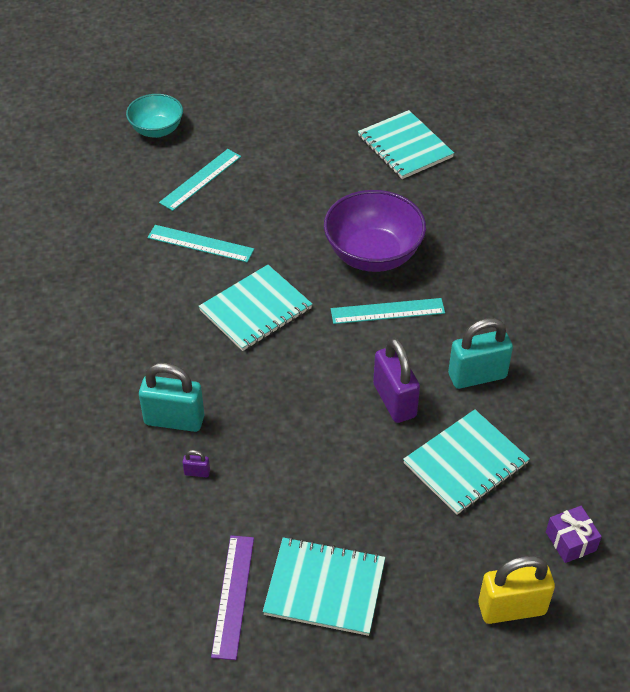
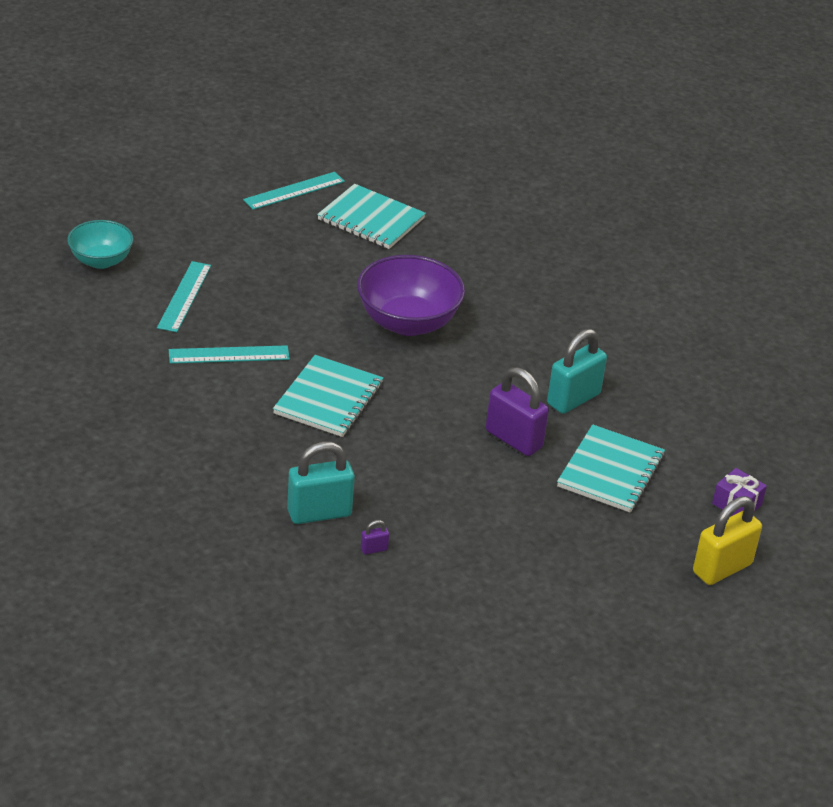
camera: 30 degrees left, 10 degrees down
(233, 596) = (480, 634): purple ruler -> none
(325, 588) = (556, 603): turquoise notebook -> none
(387, 311) = (455, 367): turquoise ruler -> turquoise ruler (294, 190)

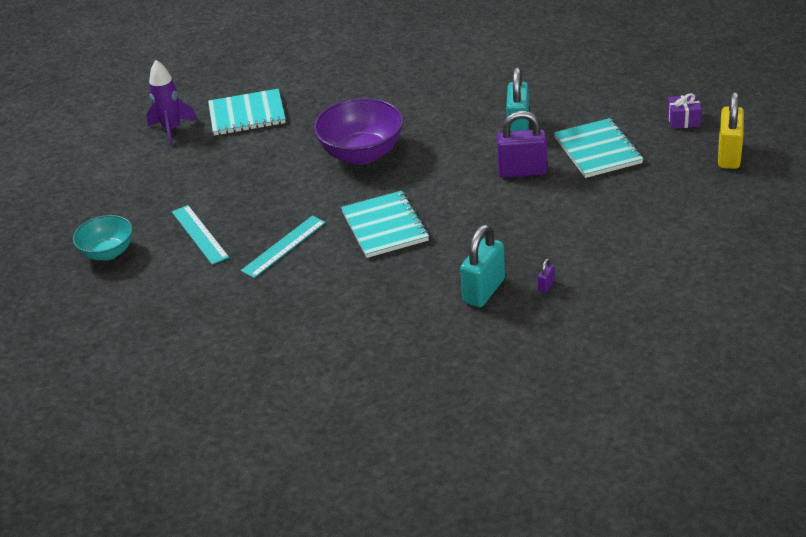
camera: 35 degrees left, 0 degrees up
(294, 190) = (172, 130): turquoise ruler -> purple rocket

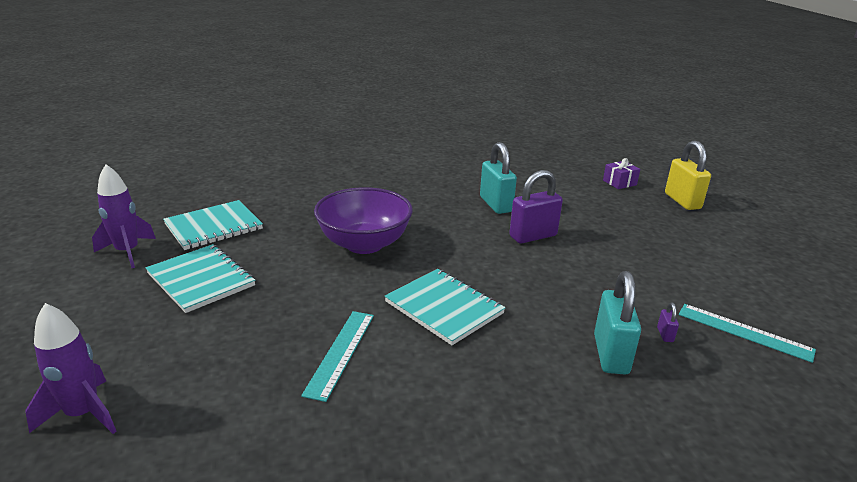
camera: 30 degrees left, 10 degrees down
(108, 252) = (83, 414): turquoise bowl -> purple rocket
(199, 234) = (217, 360): turquoise ruler -> turquoise ruler (744, 332)
(598, 150) = (579, 211): turquoise notebook -> turquoise notebook (201, 279)

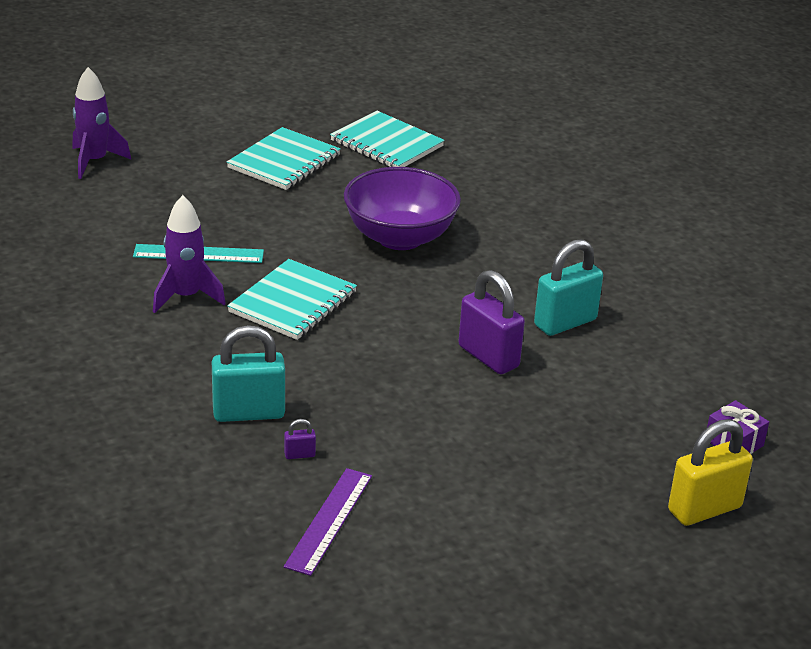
camera: 75 degrees right, 5 degrees up
(127, 252) = (314, 114): purple rocket -> purple rocket (186, 297)
(744, 332) = (329, 520): turquoise ruler -> purple ruler

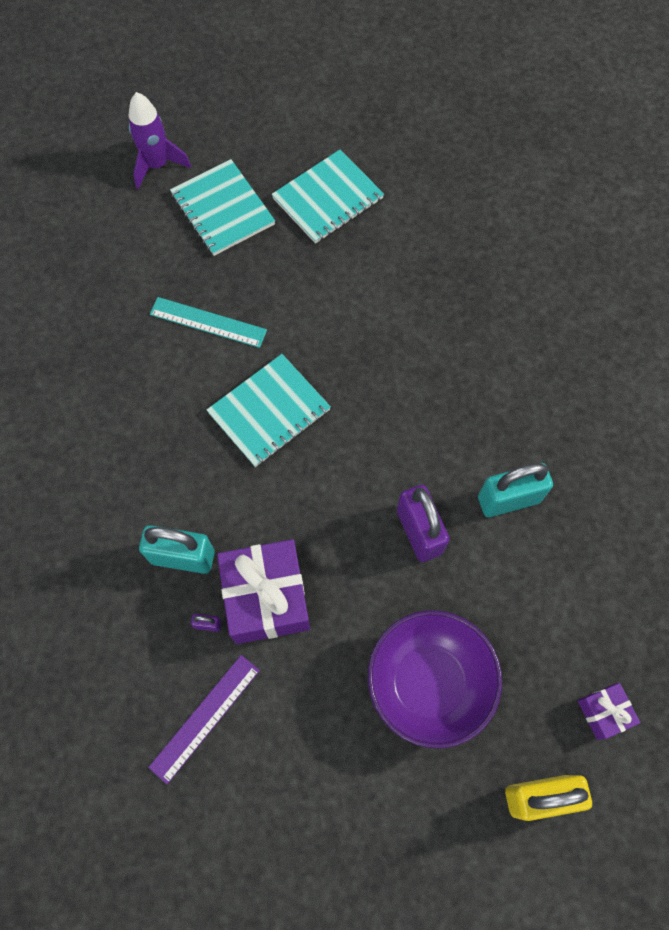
camera: 20 degrees right, 35 degrees up
(186, 297) = (178, 382): purple rocket -> none
(353, 426) = (266, 598): none -> purple gift
(386, 143) = (434, 189): turquoise notebook -> turquoise notebook (222, 209)
(400, 238) = (397, 337): purple bowl -> purple bowl (428, 682)

